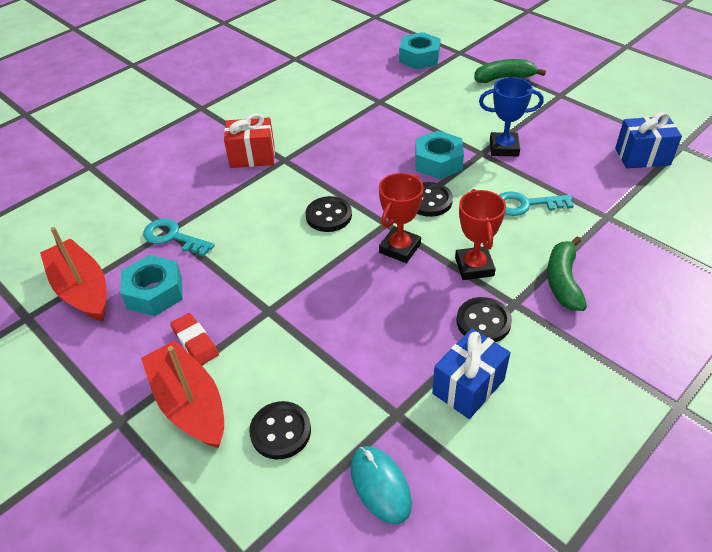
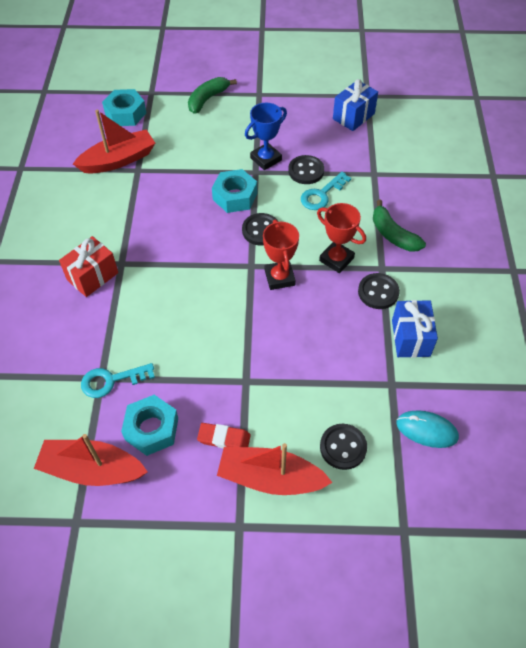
camera: 45 degrees left, 10 degrees up
(328, 216) = (206, 286): black button -> black button (306, 171)
(373, 87) = (118, 160): none -> red boat

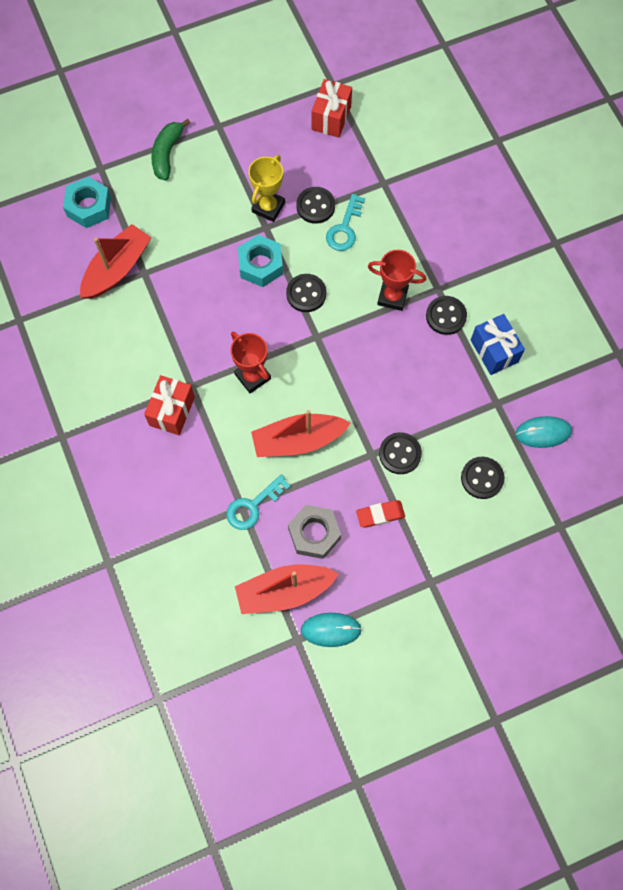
camera: 25 degrees left, 15 degrees up
(113, 528) = (331, 630): none -> turquoise mouse
(151, 429) = (314, 534): turquoise nut -> grey nut
(266, 159) = (268, 207): blue trophy -> yellow trophy
(270, 478) = (436, 531): red boat -> red boat (298, 440)
(273, 391) = (400, 454): none -> black button
(279, 278) = (349, 338): red trophy -> red trophy (252, 376)
(353, 116) = (331, 118): blue gift -> red gift
(393, 234) = (432, 247): green banana -> none

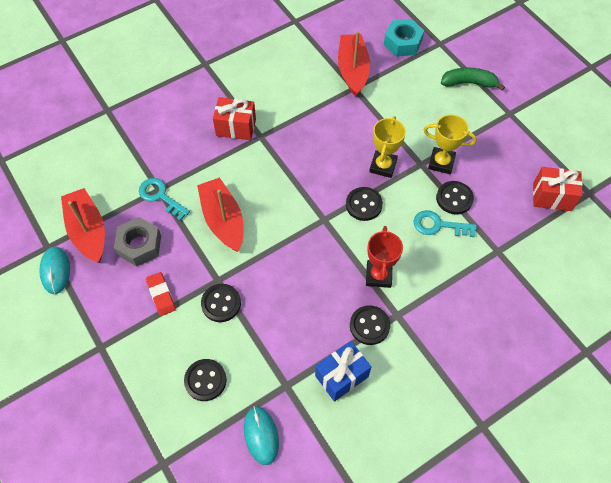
camera: 80 degrees right, 10 degrees down
(117, 269) = (353, 70): red boat -> red boat turned 120 degrees counterclockwise
(252, 376) = (276, 177): red trophy -> none
(260, 265) = (383, 166): turquoise nut -> yellow trophy

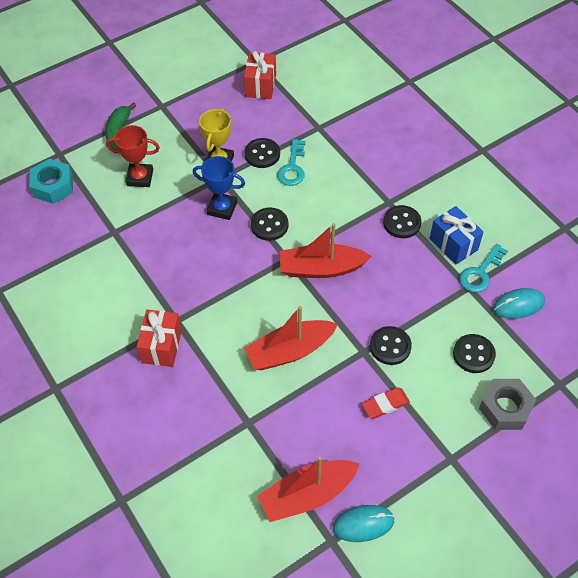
camera: 90 degrees left, 5 degrees down
(139, 245) = (325, 434): grey nut -> grey nut (505, 408)
(160, 196) = (258, 419): turquoise key -> turquoise key (480, 273)
(353, 70) = (88, 232): red boat -> red boat (321, 268)
(378, 275) = (349, 215): red trophy -> red trophy (140, 178)
(383, 166) = (222, 208): yellow trophy -> blue trophy

